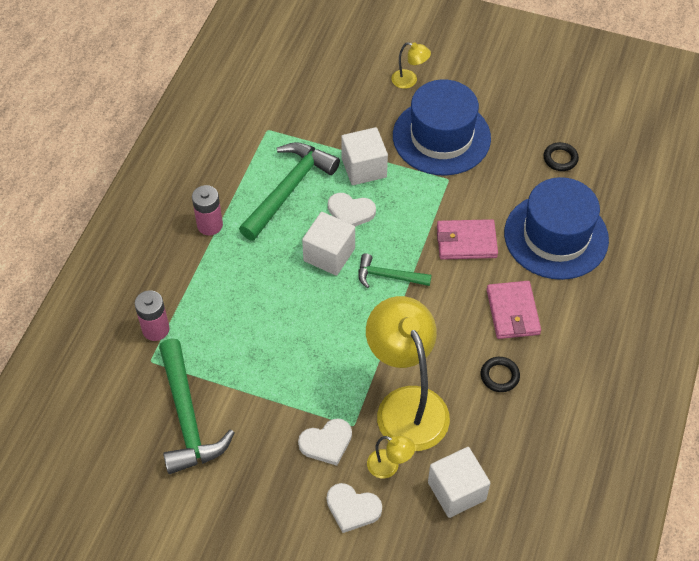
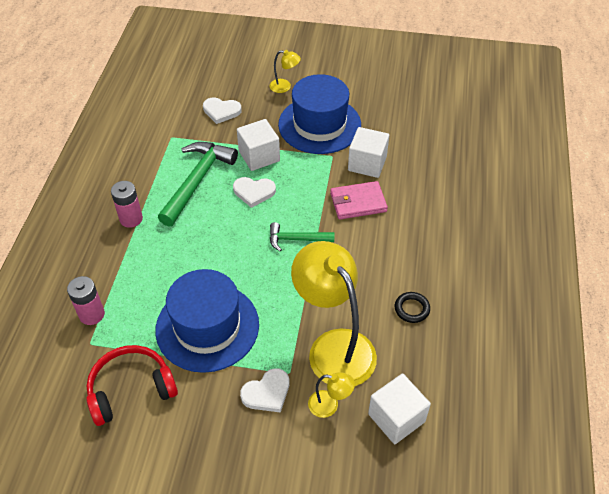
camera: 10 degrees left, 5 degrees down
(187, 417) = (131, 389): green hammer -> red headphones
(329, 254) = (241, 229): white cube -> white cube (367, 164)
(352, 508) = (302, 450): white heart -> white heart (221, 111)
(512, 312) = (410, 254): pink wallet -> none
(556, 236) = (432, 188): blue hat -> blue hat (207, 327)
(560, 159) = (421, 129): black ring -> none

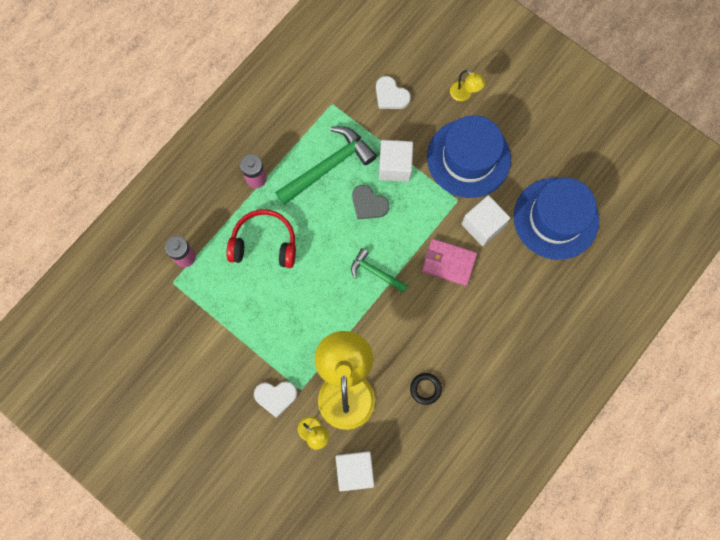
camera: 30 degrees right, 25 degrees up
(131, 389) = (183, 339): red headphones -> red headphones (264, 244)
(207, 327) = (263, 316): blue hat -> blue hat (556, 218)
(254, 192) = (368, 204): white heart -> grey heart

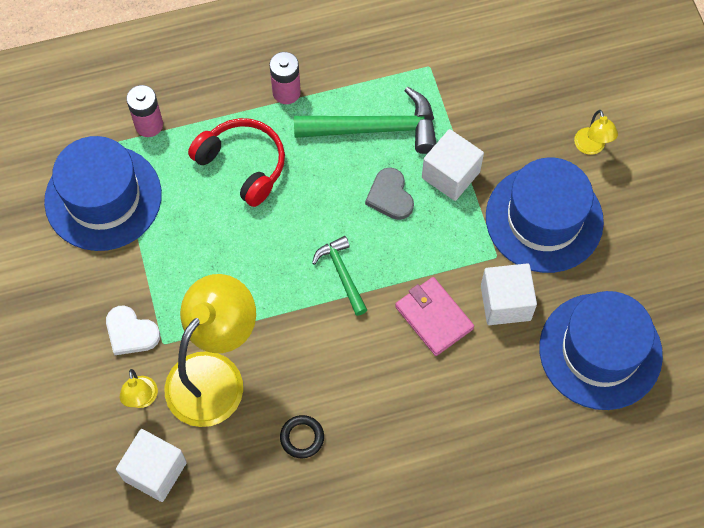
camera: 35 degrees right, 10 degrees down
(192, 323) = (103, 198): none -> blue hat
(391, 95) = (503, 97): white heart -> none

